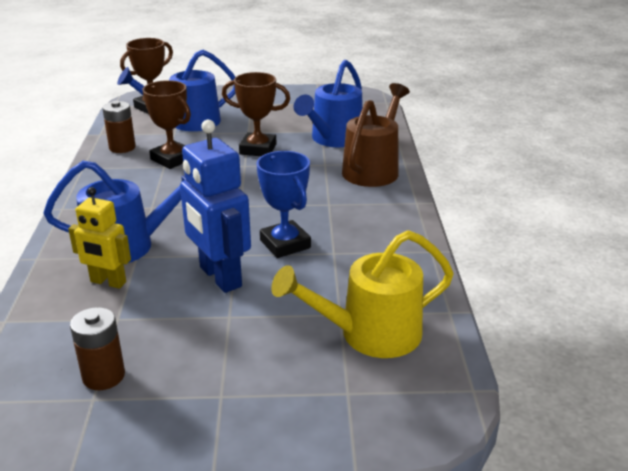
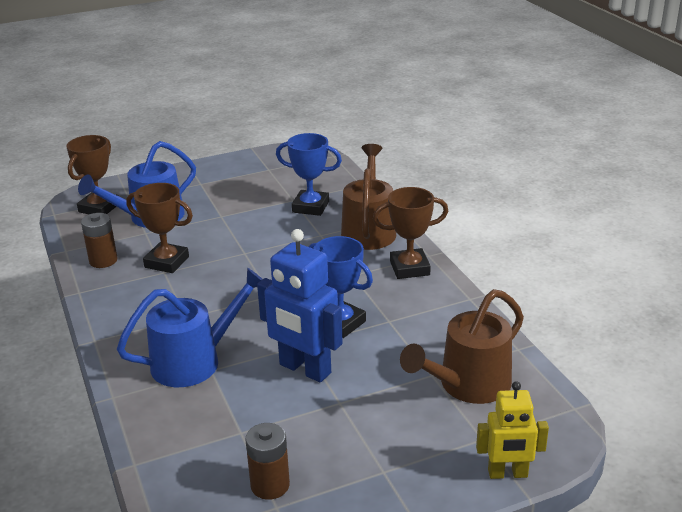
camera: 20 degrees left, 0 degrees up
(108, 282) = (204, 401): yellow robot -> yellow robot (507, 474)
(258, 149) = (245, 233): brown trophy -> brown trophy (409, 268)
(333, 139) = (310, 207): blue watering can -> blue trophy
(369, 334) = (467, 386): yellow watering can -> brown watering can

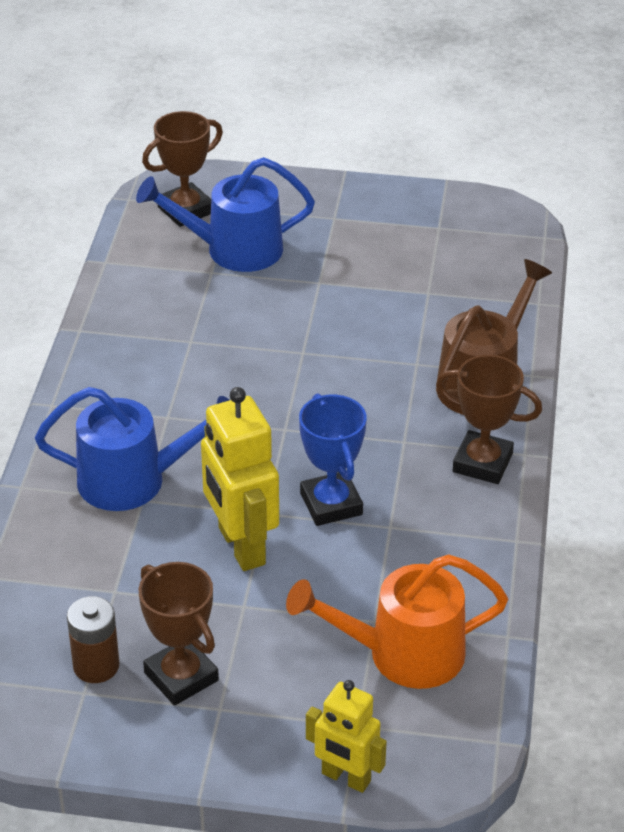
camera: 30 degrees right, 10 degrees up
(103, 261) = (135, 295): brown battery -> none
(167, 262) = (203, 328): brown trophy -> brown trophy (181, 676)
(304, 369) = (241, 546): blue robot -> yellow robot
(310, 207) = (441, 313): blue trophy -> none
(467, 386) = (402, 654): brown watering can -> orange watering can

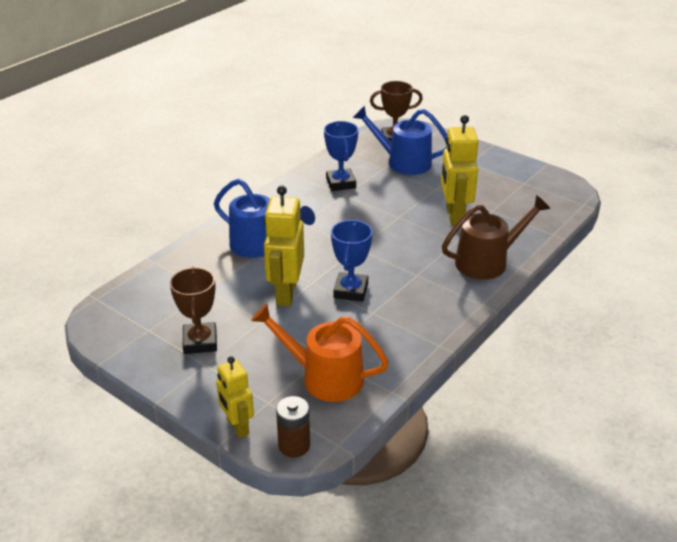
camera: 30 degrees right, 5 degrees down
(96, 666) = (164, 320): brown battery -> brown battery (294, 445)
(167, 322) = (341, 183): none -> blue trophy
(381, 321) = (454, 216): none -> yellow robot
(482, 463) = (453, 300): brown trophy -> none

